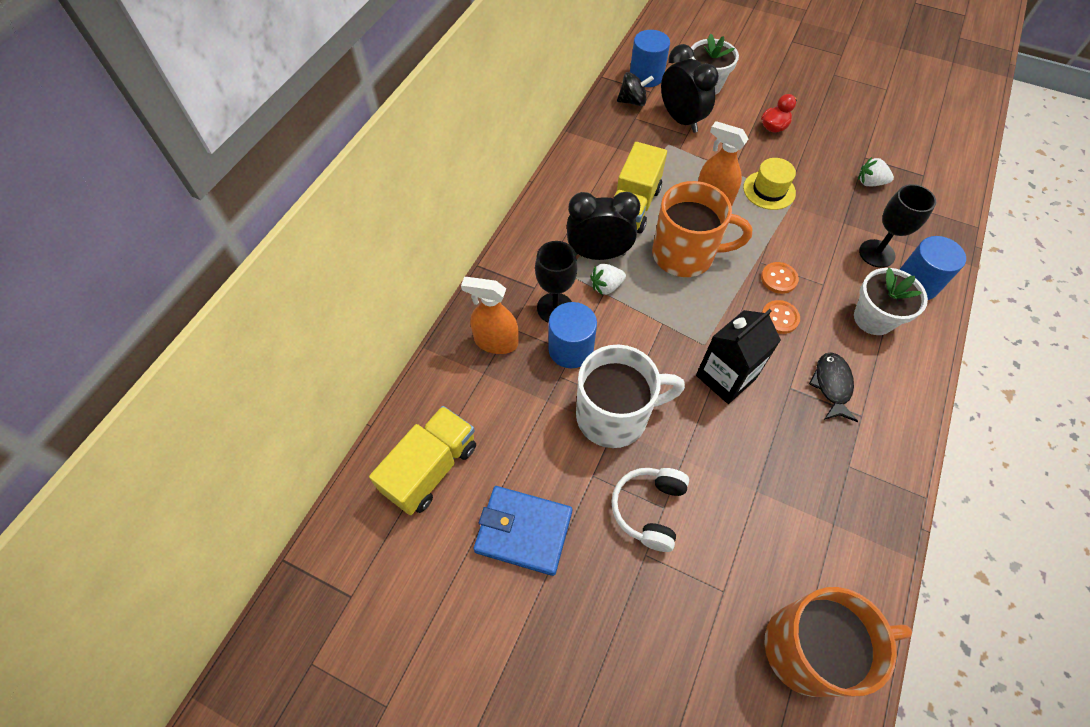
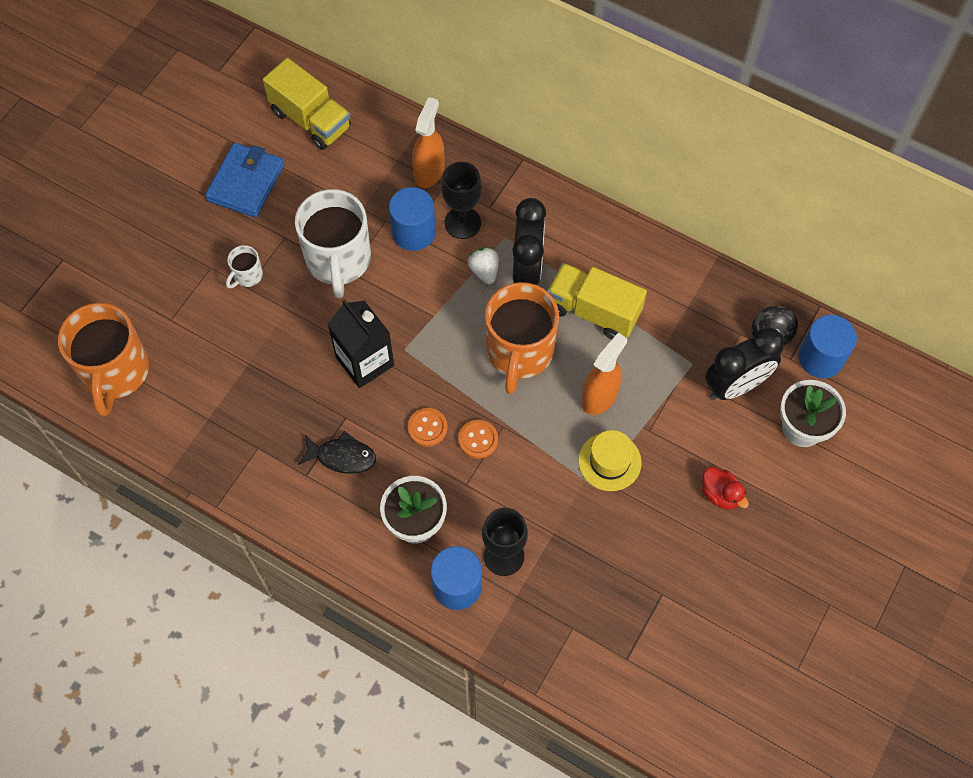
camera: 95 degrees right, 5 degrees up
(649, 509) = (247, 276): white headphones -> white mug
(870, 182) = (616, 585): white strawberry -> none

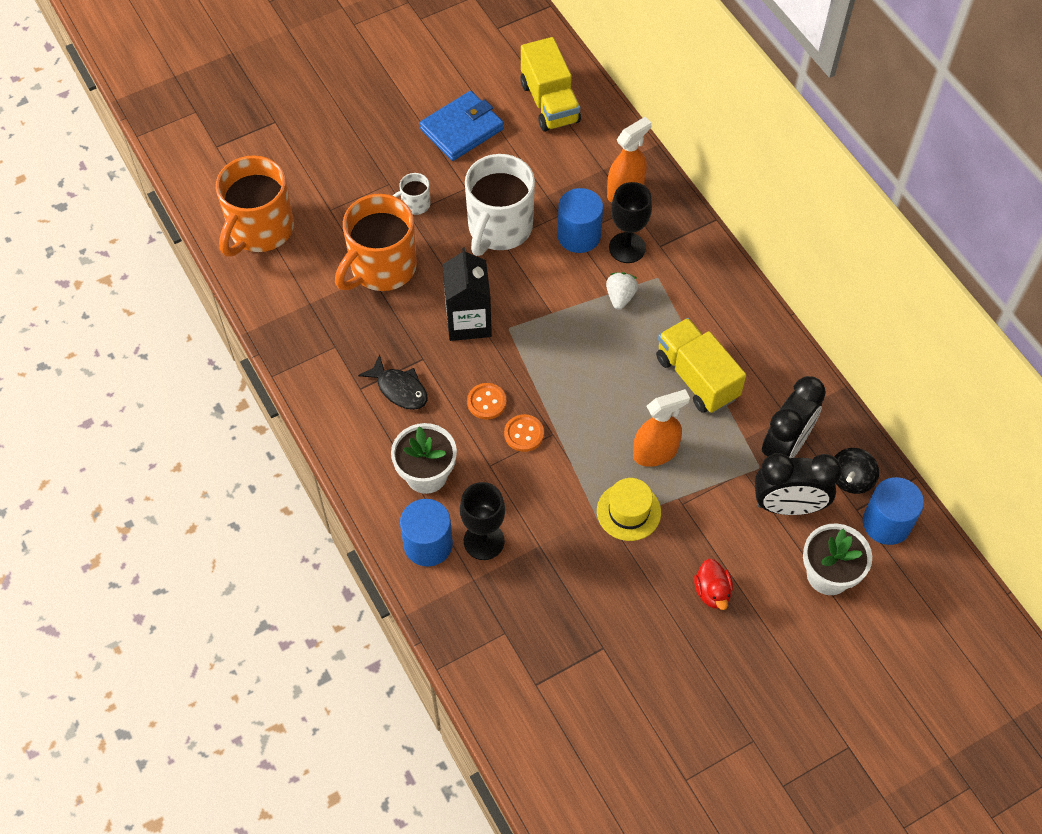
camera: 30 degrees right, 5 degrees down
(519, 352) = (607, 379): orange mug -> orange mug (381, 268)
(527, 269) = (660, 313): black clock -> black clock (785, 446)

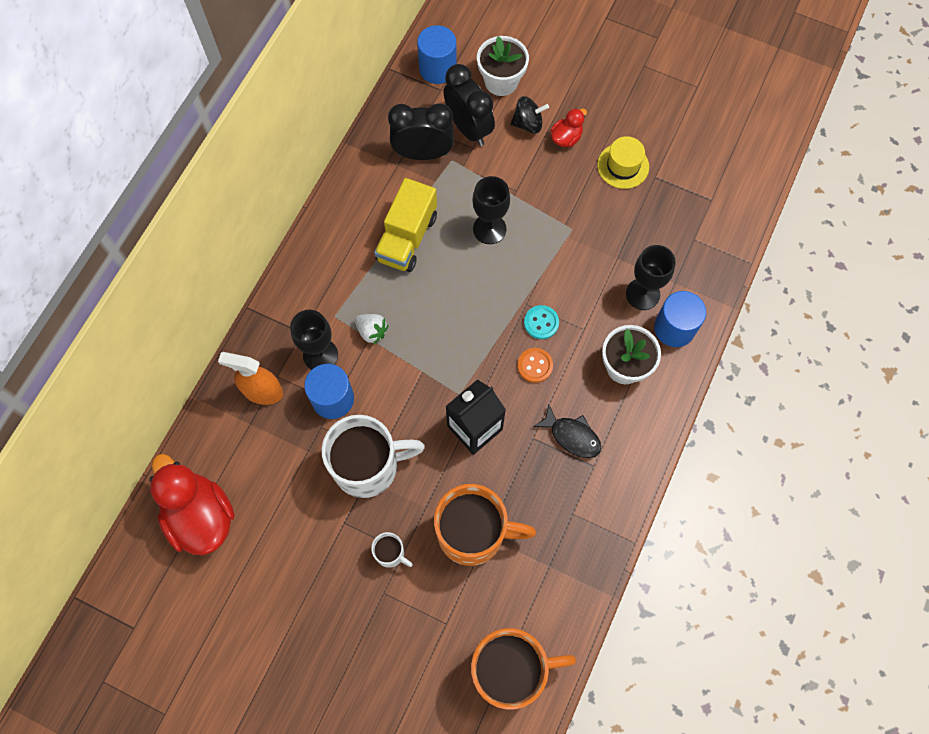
camera: 125 degrees left, 10 degrees up
(399, 389) = (572, 436): black fish -> black fish turned 120 degrees clockwise
(462, 129) = (280, 573): blue wallet -> none
(524, 434) = (541, 323): orange button -> turquoise button
(549, 103) = (201, 516): yellow truck -> red duck
(620, 297) = (372, 331): white strawberry -> white strawberry turned 120 degrees counterclockwise
(628, 511) = (548, 219): yellow hat -> yellow hat (623, 166)
(655, 452) = (489, 229): orange spray bottle -> black goblet
(851, 479) = (419, 103): black spinning top -> black spinning top (528, 124)

